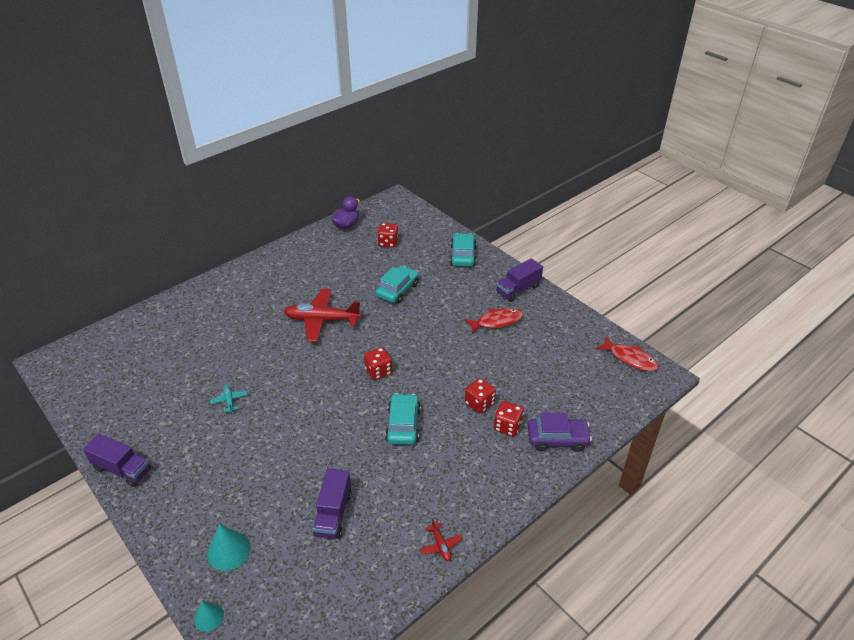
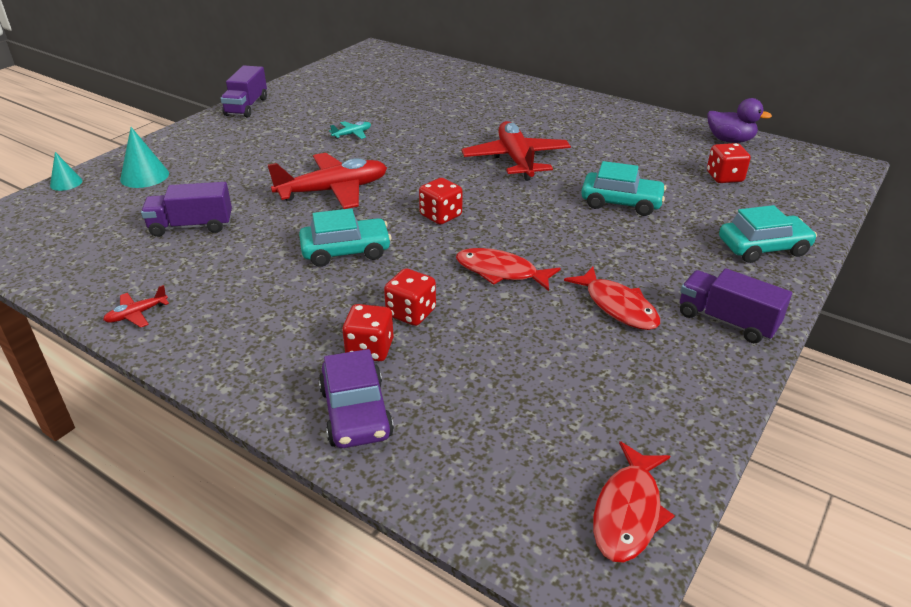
camera: 75 degrees right, 5 degrees down
(318, 423) = (333, 190): none -> red plane
(451, 357) = (501, 272): none -> red fish

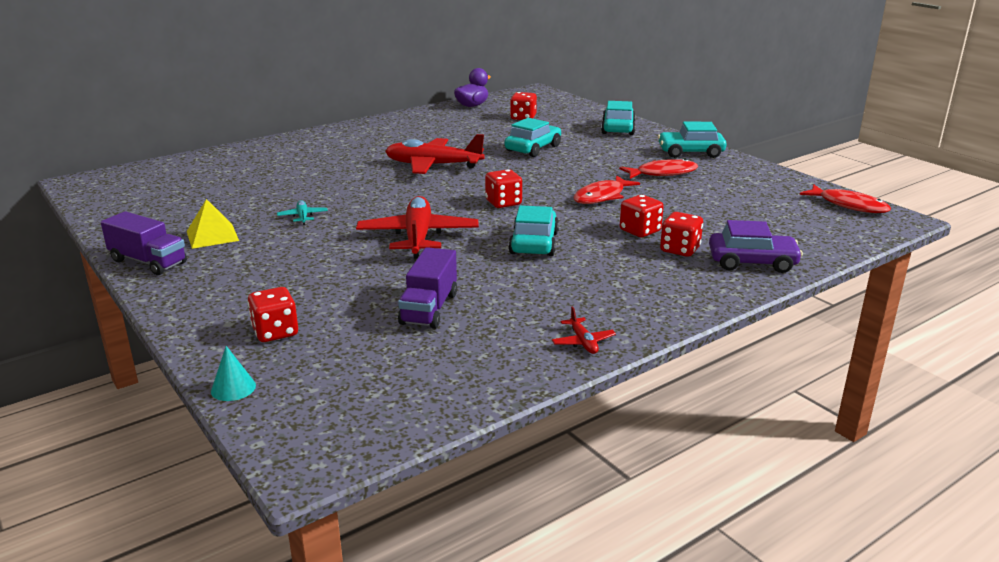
camera: 70 degrees left, 10 degrees down
(144, 176) = (275, 332): turquoise cone -> red dice
(299, 113) = (212, 235): none -> yellow pyramid
(726, 321) = (690, 152): purple truck -> turquoise car

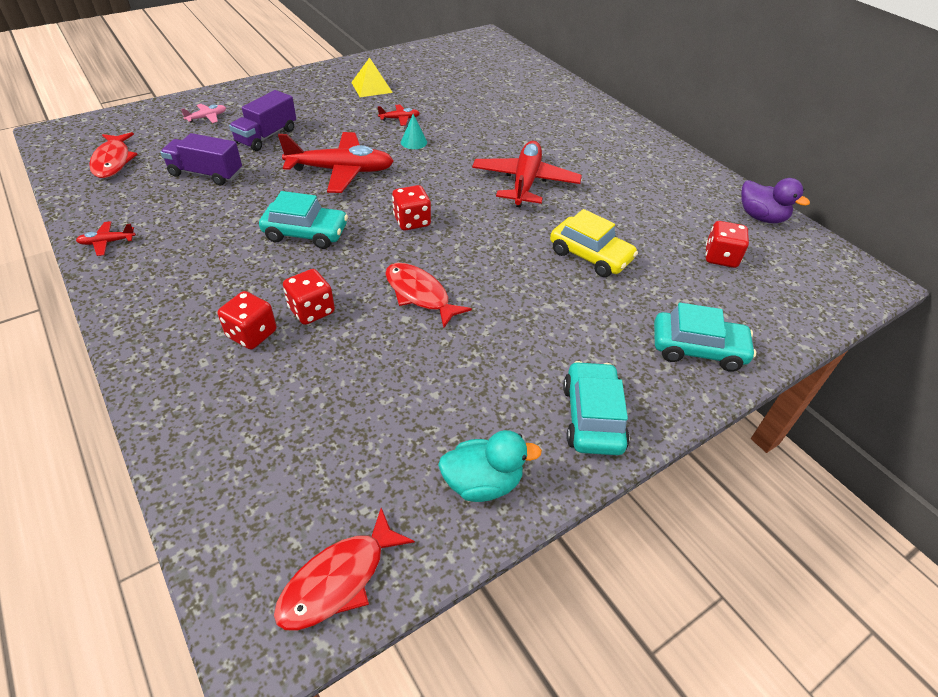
camera: 90 degrees right, 20 degrees up
(148, 262) = (334, 70): purple truck -> purple truck (266, 136)
(233, 388) = (147, 109): turquoise cone -> turquoise cone (413, 142)
(275, 332) = (207, 117): red dice -> pink plane
(302, 217) = (399, 119): turquoise plane -> red plane
(533, 148) = (590, 256): turquoise car -> yellow car
(662, 173) = (498, 365): red fish -> red fish (113, 161)
(752, 262) = (194, 391): purple car -> none
(758, 176) = (482, 483): none -> turquoise duck

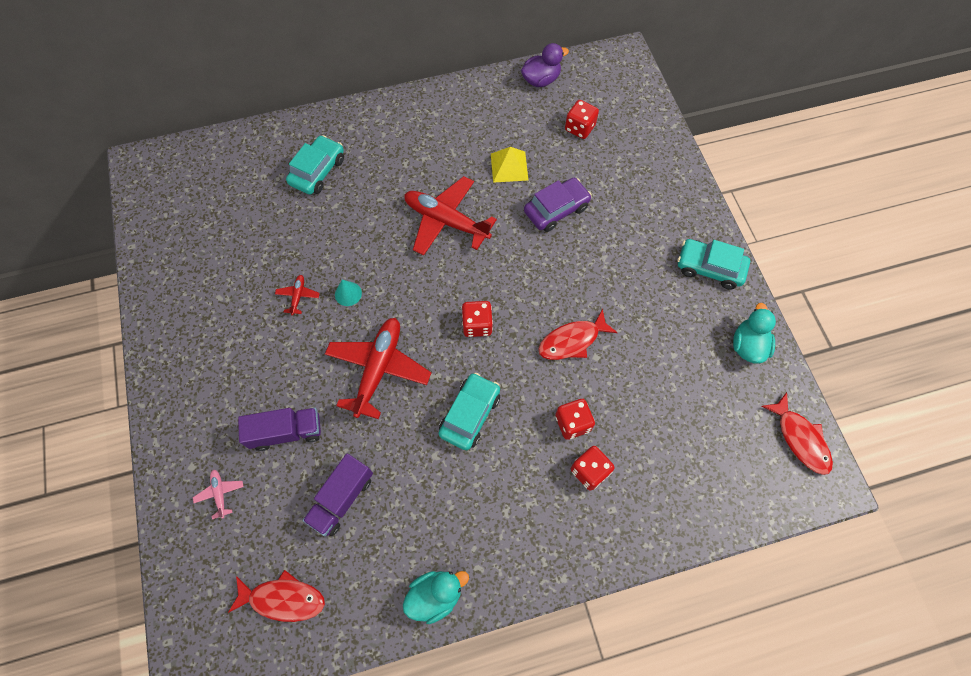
camera: 70 degrees left, 20 degrees up
(107, 242) = (435, 595): red plane -> turquoise duck
(266, 136) = (286, 432): purple truck -> purple truck turned 60 degrees counterclockwise
(371, 87) = (217, 309): yellow pyramid -> yellow pyramid (509, 166)
(590, 256) = (556, 210): yellow car -> purple car
(697, 349) = (665, 185): turquoise car -> turquoise car (318, 171)

